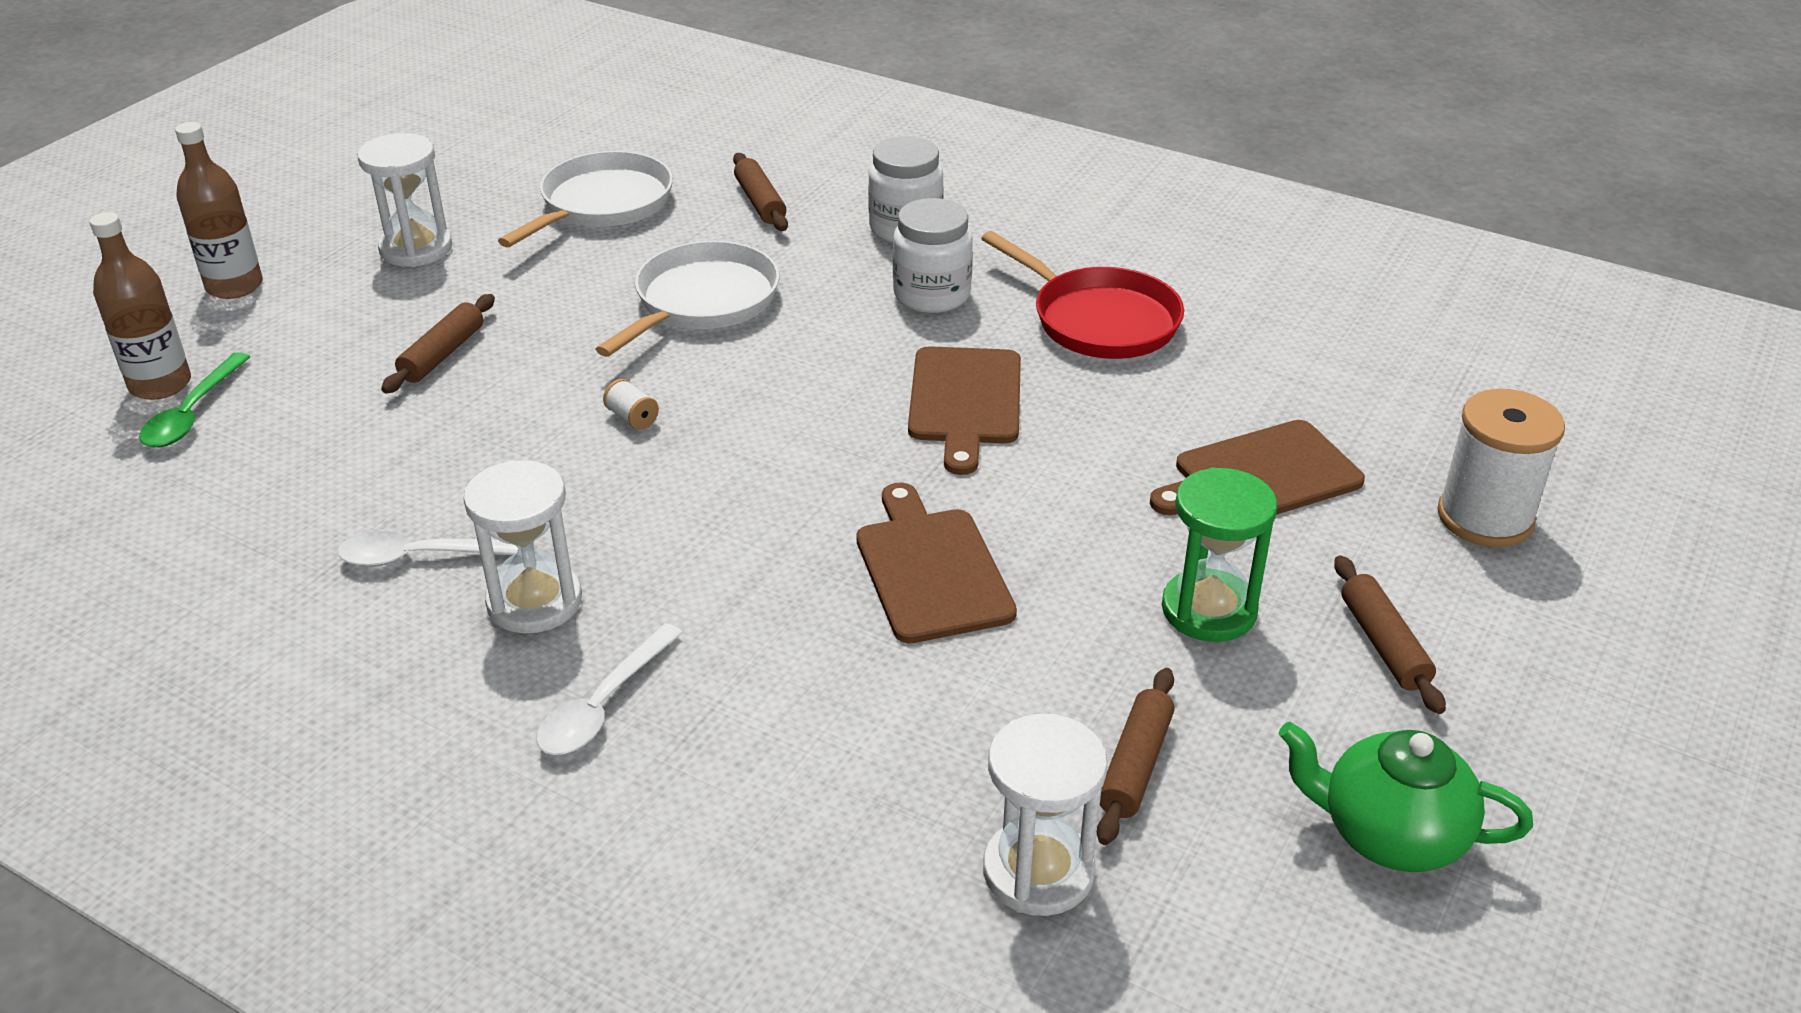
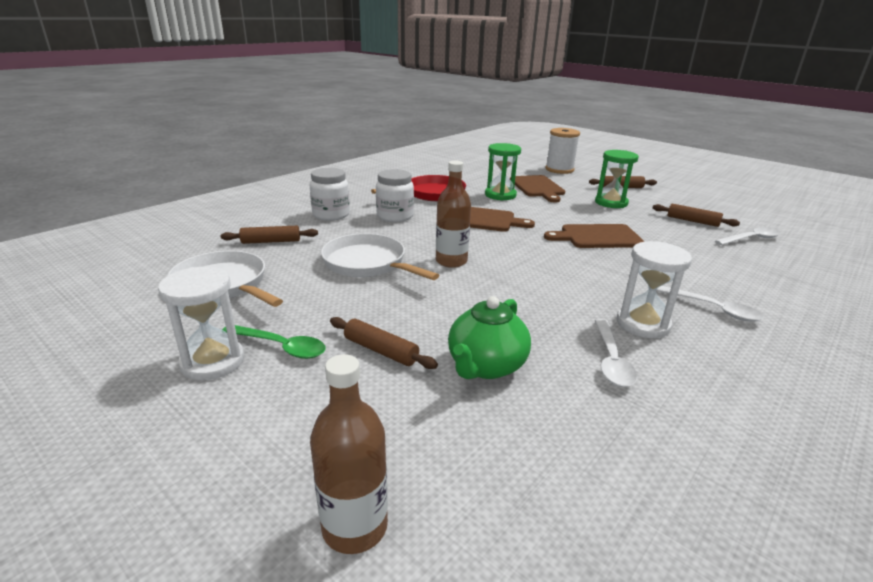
camera: 80 degrees left, 10 degrees down
(193, 413) = (417, 493): green spoon -> green spoon (280, 347)
(234, 286) = (184, 478): brown bottle -> brown bottle (451, 261)
(632, 418) = (477, 289): white spool -> none
(1038, 871) = (751, 239): white hourglass -> white spoon
(1153, 417) = (500, 195): none -> green hourglass
(1389, 834) = (703, 199): green teapot -> green teapot (486, 366)

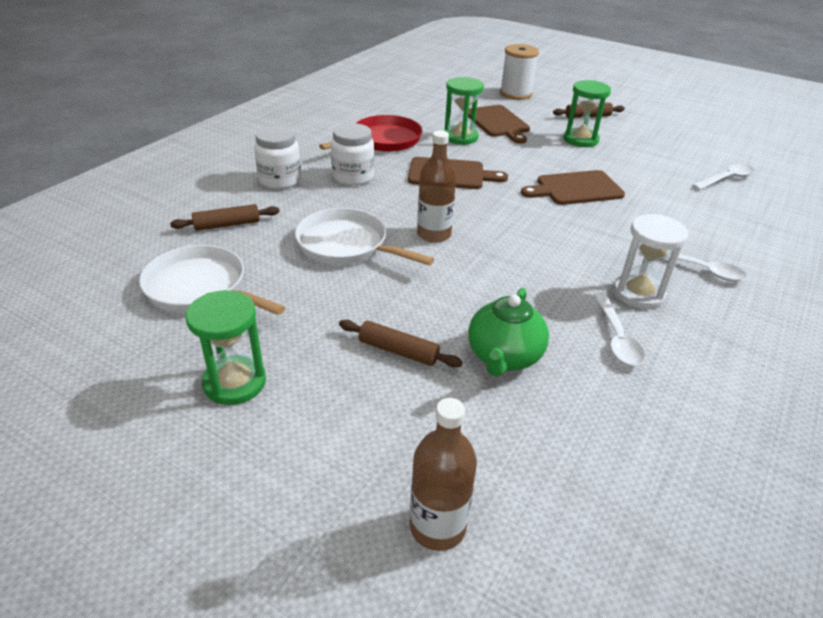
camera: 10 degrees left, 10 degrees up
(212, 362) = (234, 382): white hourglass -> green hourglass
(280, 347) = (296, 358): green spoon -> none
(692, 221) = (667, 159): brown rolling pin -> none

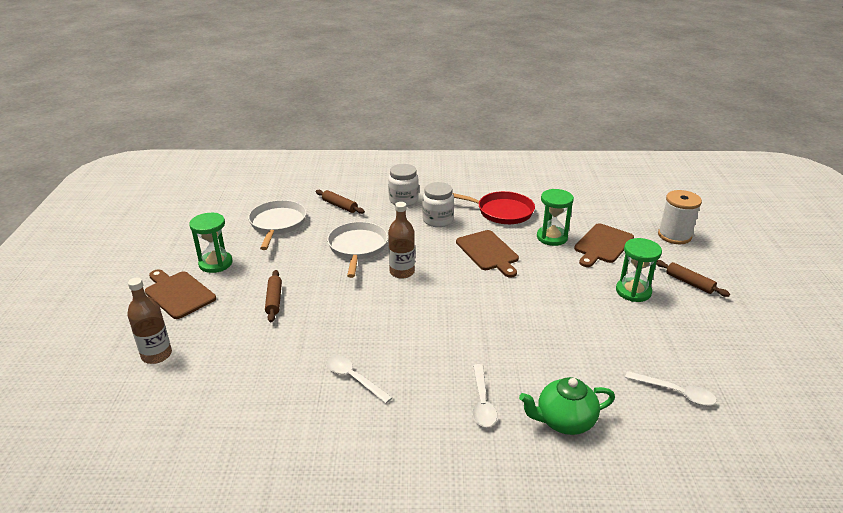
camera: 60 degrees right, 5 degrees down
(504, 357) = (297, 338): green teapot -> green teapot (564, 421)
(576, 189) = (539, 311): brown cutting board -> brown cutting board (178, 293)
(616, 337) = (353, 378): white spoon -> white spoon turned 75 degrees clockwise
(638, 293) = (416, 377): white hourglass -> none

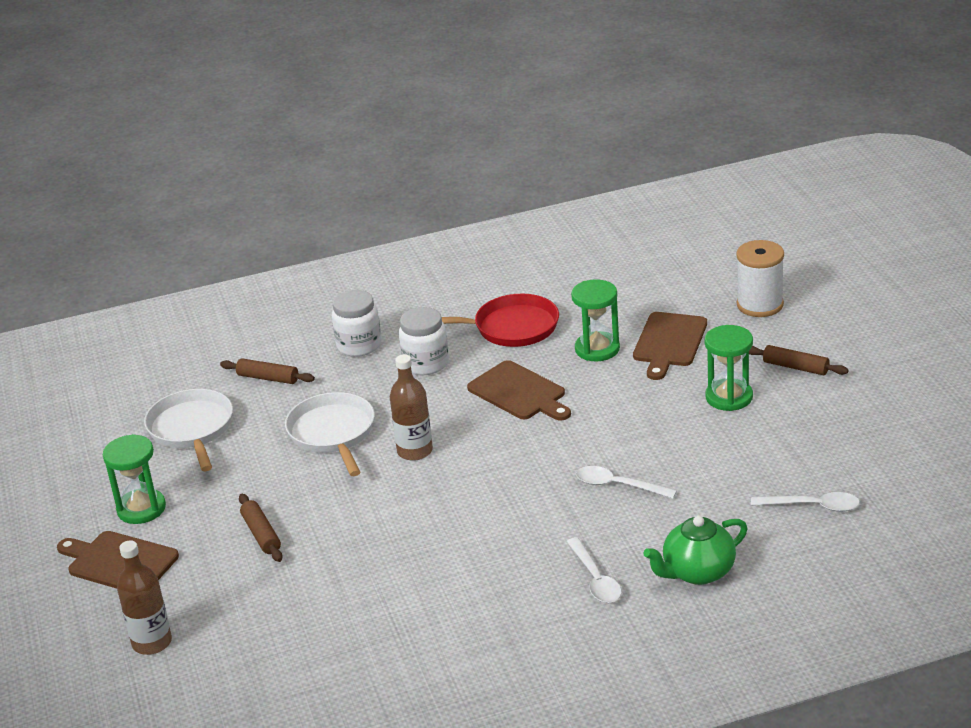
camera: 15 degrees left, 0 degrees up
(353, 378) = (426, 597): white spoon -> white spoon (618, 485)

